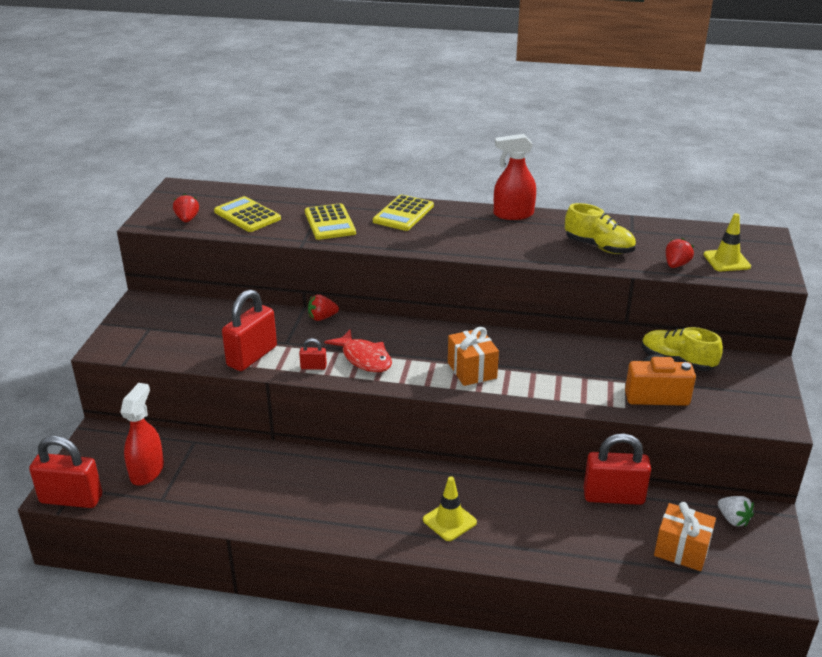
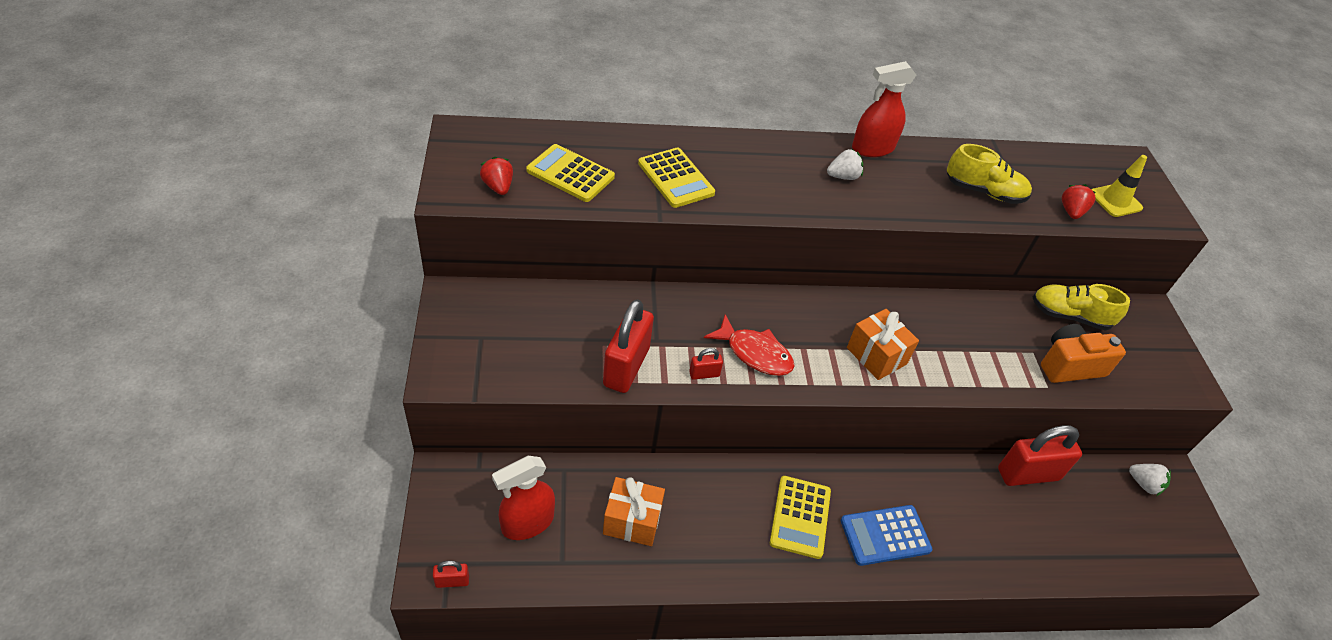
camera: 20 degrees left, 15 degrees up
(71, 499) = (452, 581): red padlock -> red padlock, size x0.45
(147, 471) = (527, 523): red spray bottle -> red spray bottle turned 120 degrees counterclockwise
(322, 318) = (680, 296): red strawberry -> none
(403, 214) = (753, 157): yellow calculator -> yellow calculator (800, 517)
(449, 521) = (885, 535): yellow traffic cone -> blue calculator
(474, 230) = (843, 176): none -> white strawberry
(681, 550) = (1114, 531): orange gift -> orange gift (632, 521)

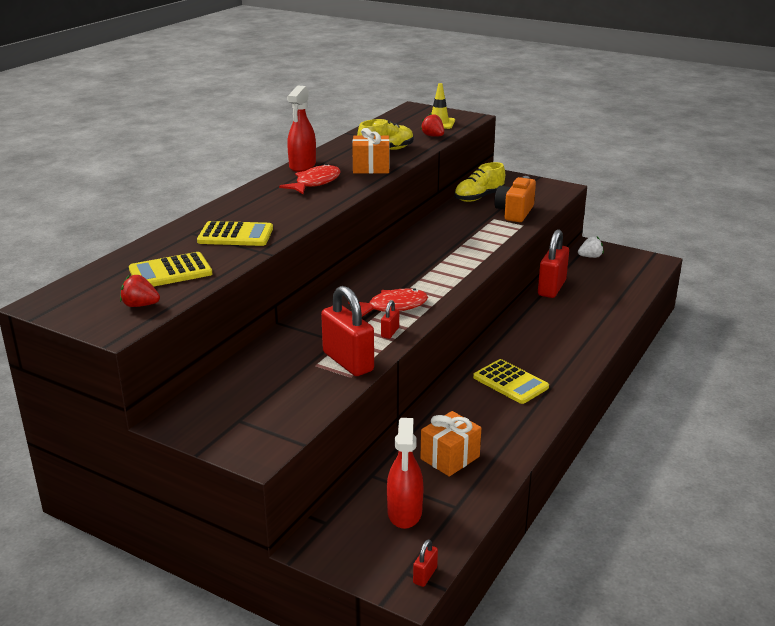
camera: 50 degrees left, 20 degrees down
(843, 176) = (315, 183): white strawberry -> red fish
(876, 356) = (443, 266): orange gift -> orange gift (371, 168)
(885, 535) = (552, 355): blue calculator -> none

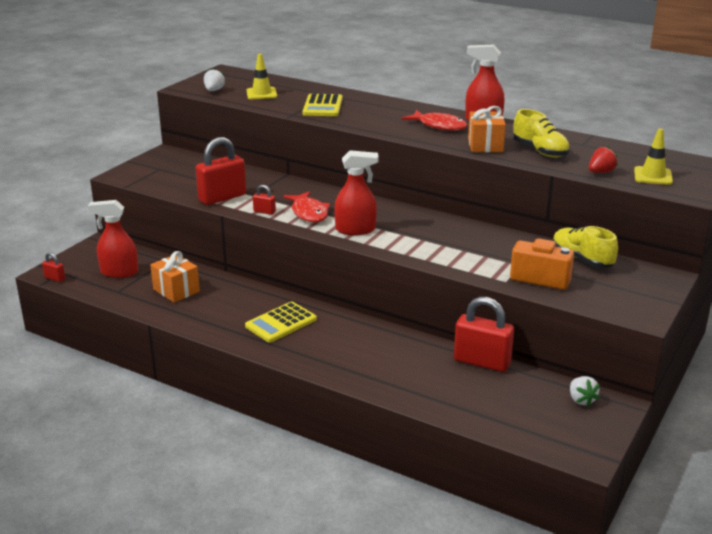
camera: 90 degrees right, 0 degrees up
(140, 305) = (214, 90): red strawberry -> white strawberry
(170, 272) = (261, 94): yellow calculator -> yellow traffic cone
(433, 282) = (355, 230): none -> red spray bottle

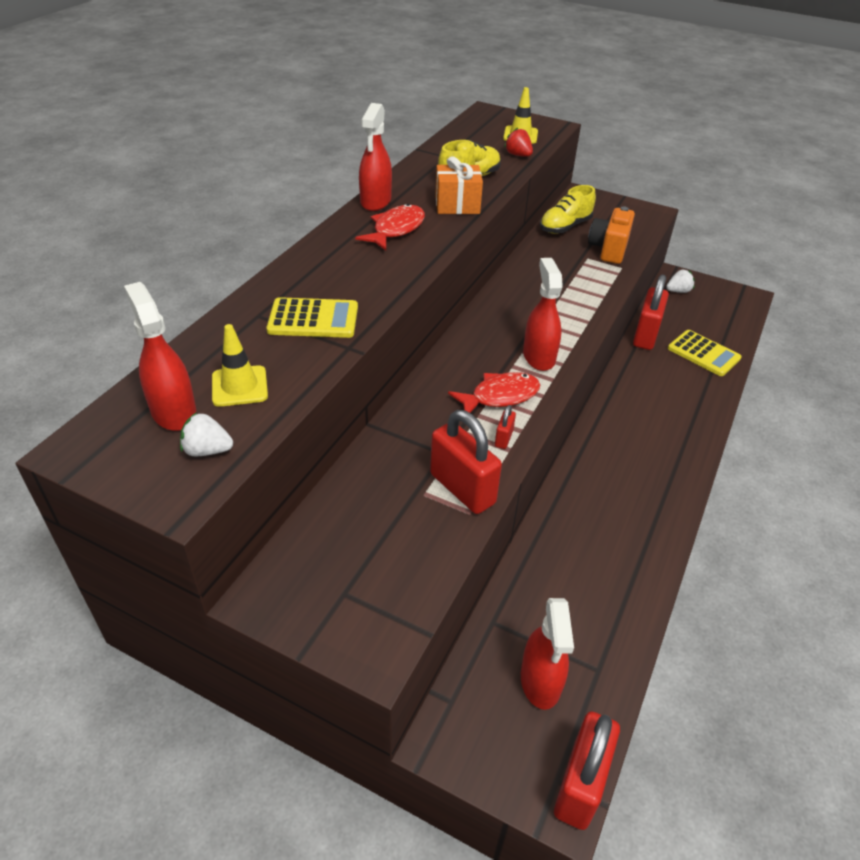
camera: 95 degrees left, 15 degrees up
(55, 278) = (580, 784): red padlock -> red padlock, size x2.23
(176, 290) = (578, 592): orange gift -> none
(245, 83) = (173, 411): none -> red spray bottle
(281, 323) = (626, 474): yellow calculator -> yellow calculator (703, 353)

